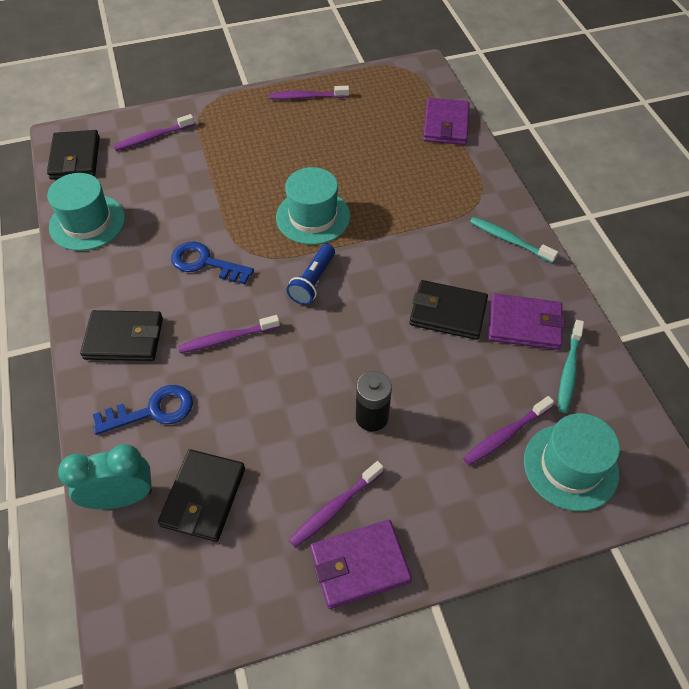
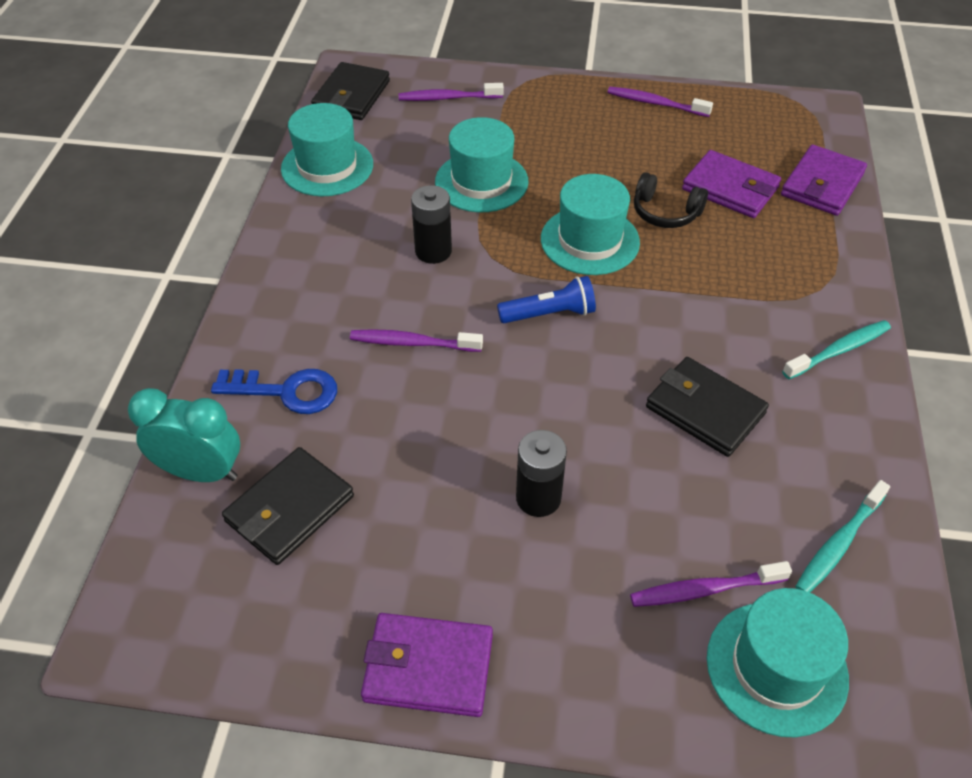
camera: 25 degrees right, 5 degrees down
(124, 338) = (298, 302): black wallet -> none
(205, 263) = (433, 251): blue key -> black battery
(213, 197) = (481, 182): none -> turquoise hat
(313, 281) = (549, 314): blue flashlight -> blue flashlight turned 150 degrees counterclockwise
(335, 508) = (435, 586): purple toothbrush -> none
(354, 178) = (665, 212): none -> black headphones
(509, 240) = (838, 350): turquoise toothbrush -> turquoise toothbrush turned 90 degrees clockwise
(524, 324) = (804, 461): purple wallet -> purple wallet (730, 188)

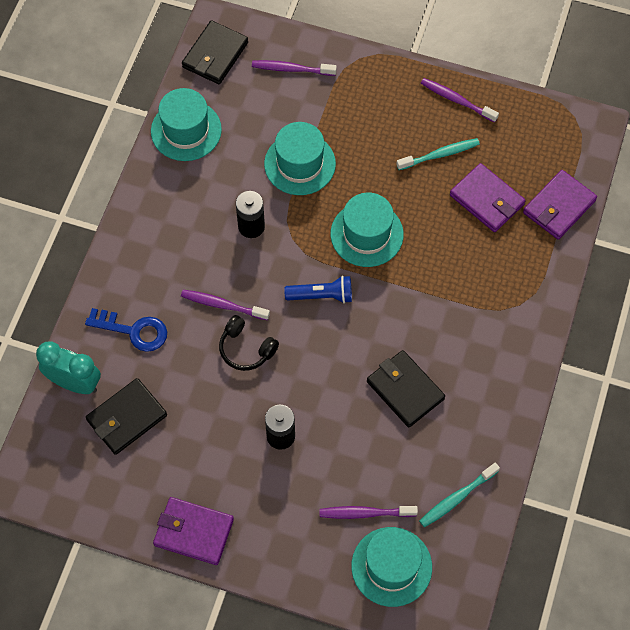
camera: 10 degrees right, 15 degrees up
(665, 212) = (430, 216): black headphones -> black headphones (246, 349)
(838, 350) = (512, 358): turquoise toothbrush -> turquoise toothbrush (439, 155)

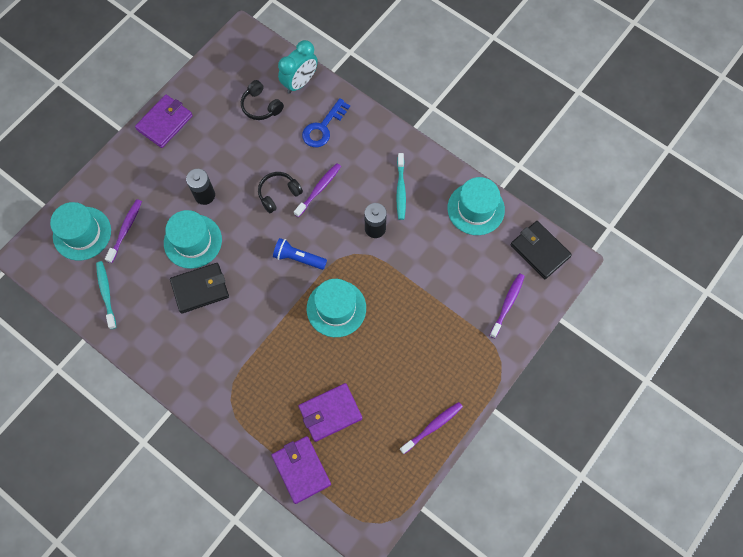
camera: 110 degrees right, 5 degrees up
(127, 418) = (261, 106): black wallet -> black headphones
(300, 164) = (416, 281): turquoise hat -> turquoise hat (193, 241)
(321, 296) = (298, 258): blue flashlight -> blue flashlight turned 90 degrees clockwise
(439, 155) = (385, 391): turquoise toothbrush -> turquoise toothbrush (400, 189)

